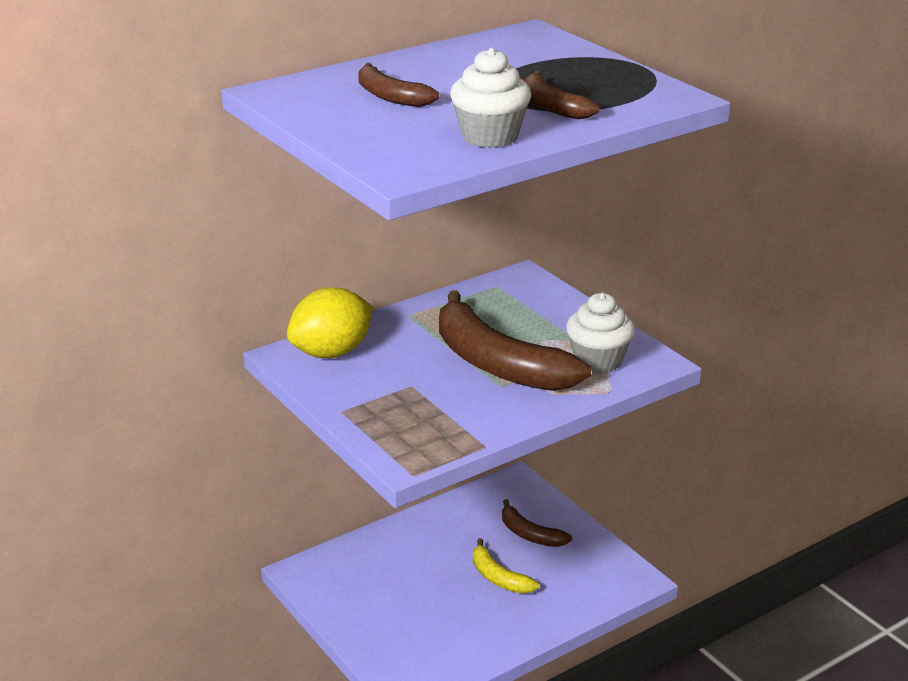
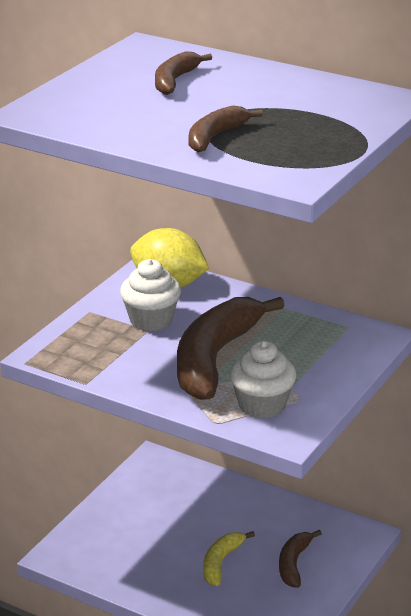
camera: 65 degrees right, 0 degrees up
(490, 137) = (124, 127): white cupcake -> white cupcake (151, 320)

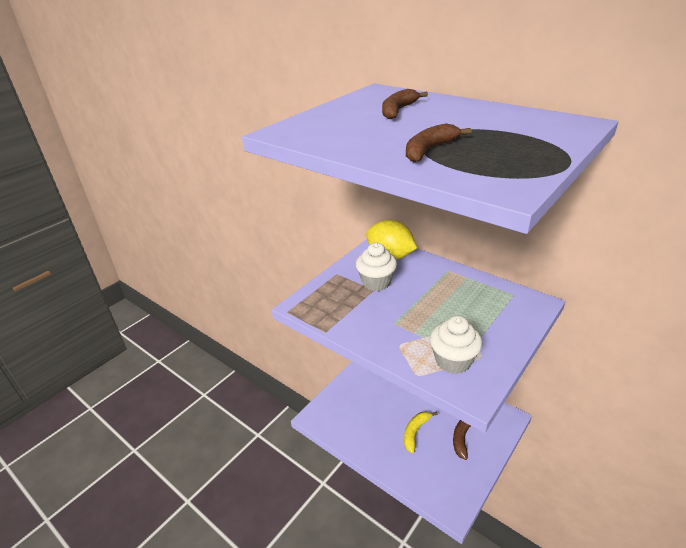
camera: 10 degrees right, 5 degrees up
(214, 359) = (418, 316): brown banana -> none

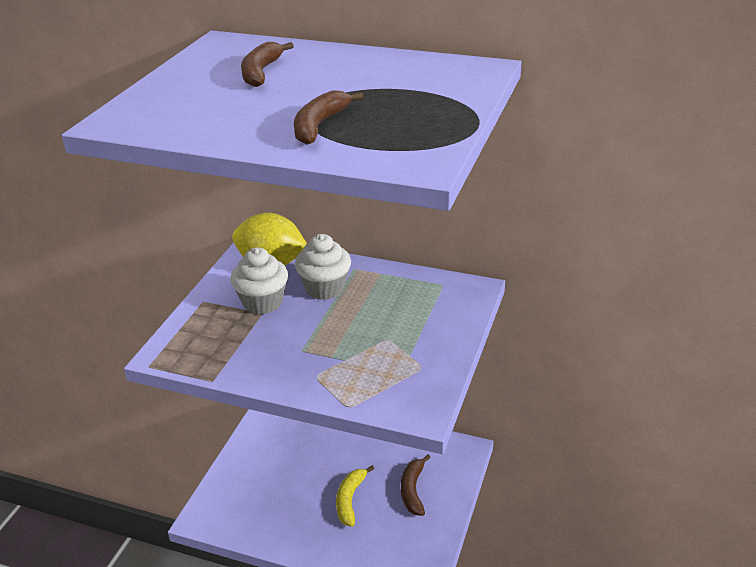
camera: 20 degrees left, 0 degrees up
(453, 361) = (388, 380): white cupcake -> white cupcake (325, 288)

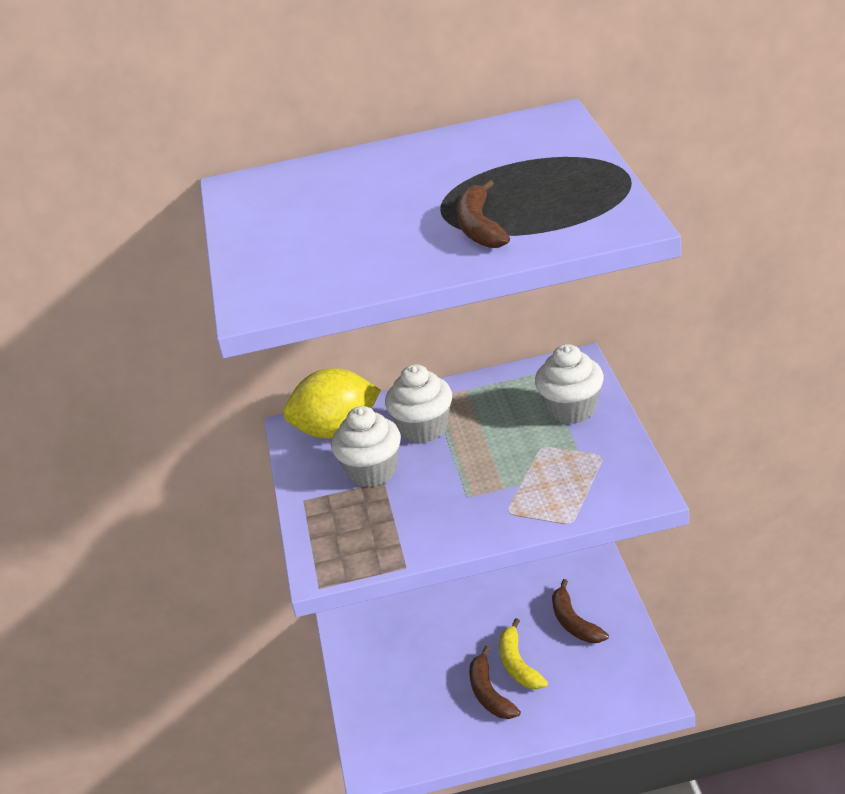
camera: 25 degrees left, 0 degrees up
(261, 72) = (335, 200): brown banana -> brown banana (489, 694)
(436, 322) = (572, 409): none -> white cupcake

